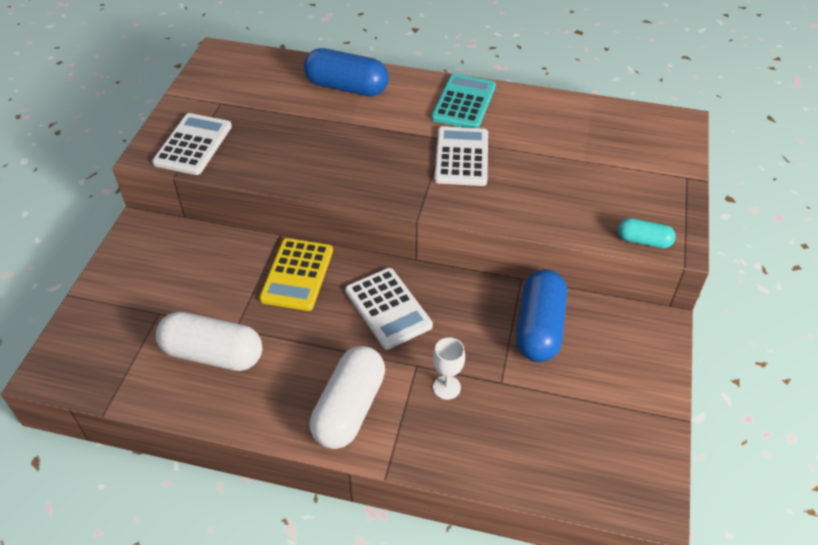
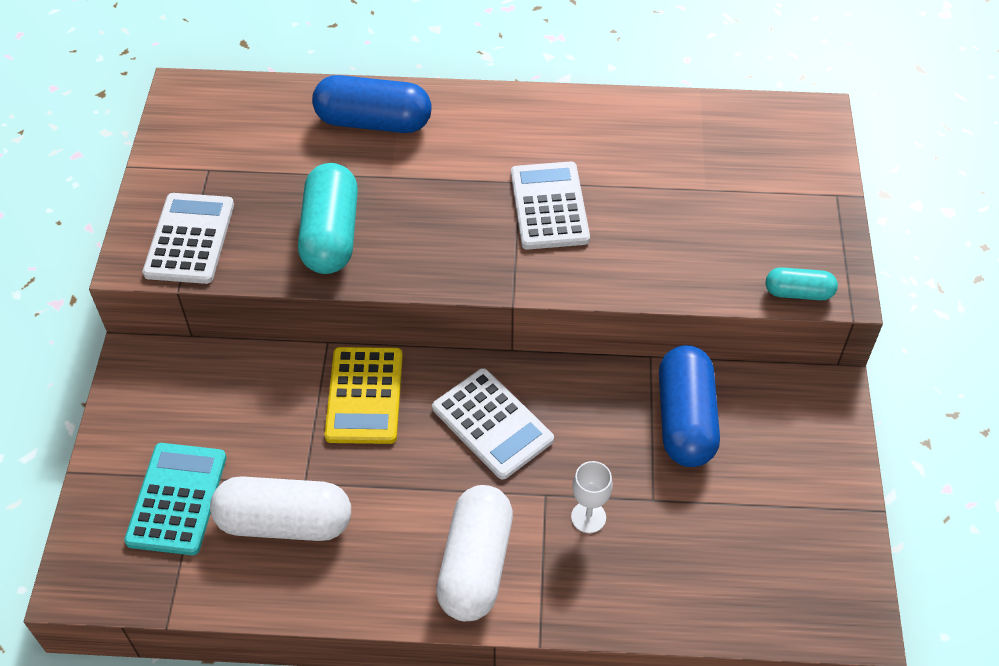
camera: 10 degrees left, 5 degrees up
(295, 155) = (331, 235): none -> turquoise capsule
(463, 102) = (534, 124): turquoise calculator -> turquoise calculator (177, 499)

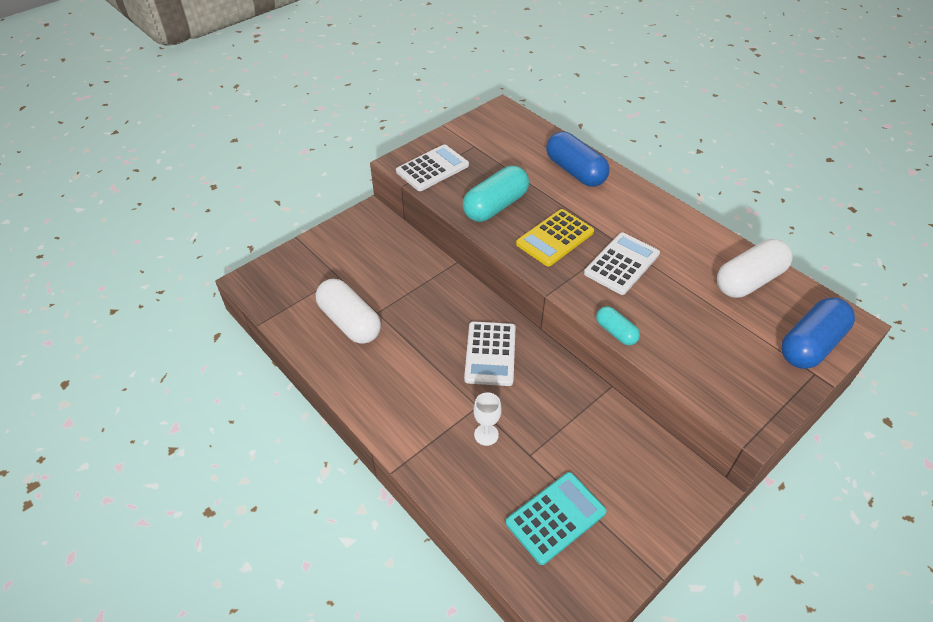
camera: 45 degrees right, 5 degrees down
(177, 499) = (321, 278): turquoise calculator -> turquoise calculator (555, 517)
(365, 396) = (446, 296): yellow calculator -> yellow calculator (555, 238)
(475, 565) = (407, 409): white capsule -> white capsule (749, 280)
(685, 419) = (595, 431): blue capsule -> blue capsule (810, 344)
(798, 293) = (723, 406): turquoise capsule -> turquoise capsule (616, 332)

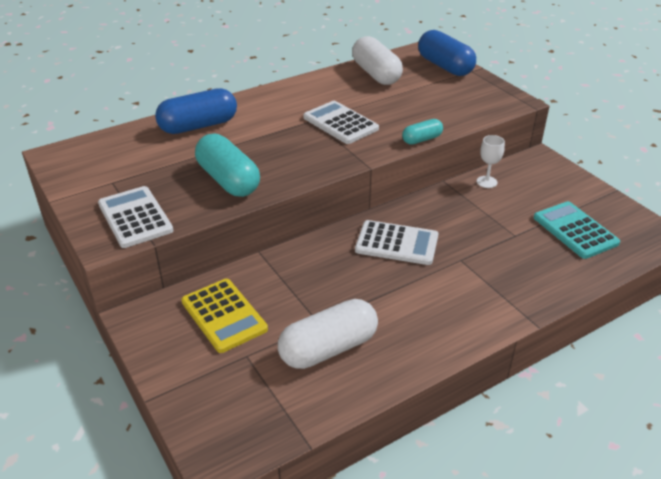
camera: 80 degrees left, 10 degrees down
(486, 434) = (493, 258): white goblet -> white goblet (486, 182)
(555, 238) = (293, 151): yellow calculator -> yellow calculator (224, 315)

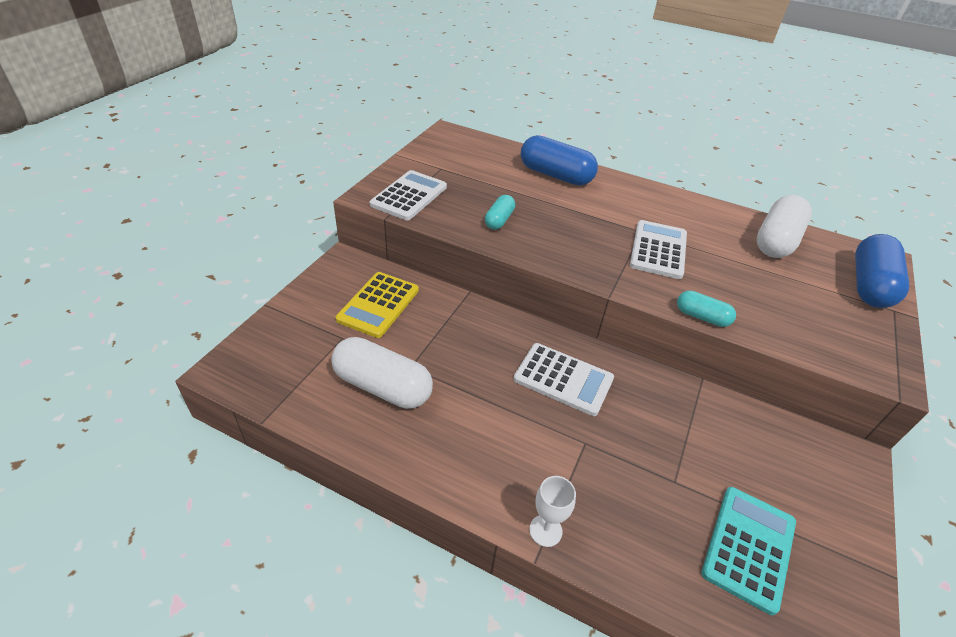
camera: 55 degrees right, 5 degrees up
(228, 180) = (499, 220): turquoise capsule -> turquoise capsule, size x0.54
(396, 243) = (563, 379): white calculator -> white calculator turned 45 degrees counterclockwise
(486, 182) = (743, 418): white goblet -> white goblet (545, 530)

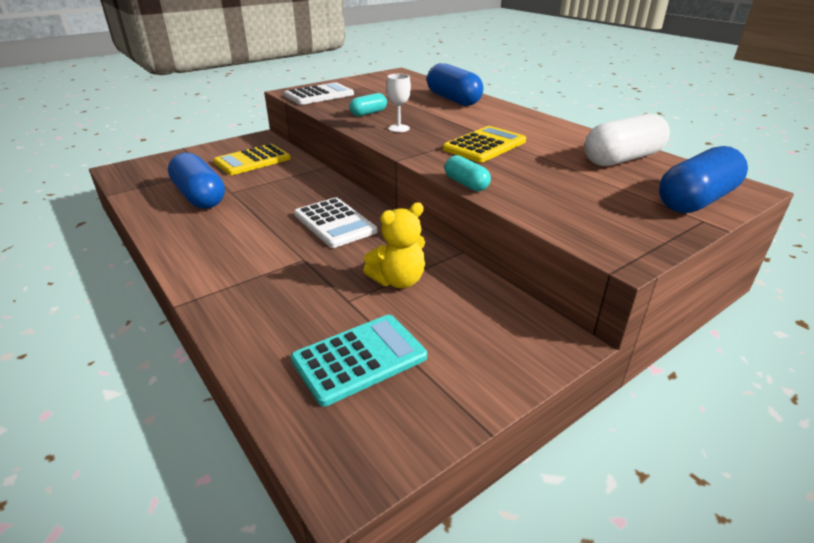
camera: 30 degrees right, 10 degrees down
(382, 386) = (200, 197): white capsule -> blue capsule
(545, 530) = (205, 293): white goblet -> white goblet (398, 128)
(658, 250) = (484, 145): white calculator -> yellow calculator
(689, 437) = (398, 280): none -> yellow teddy bear

